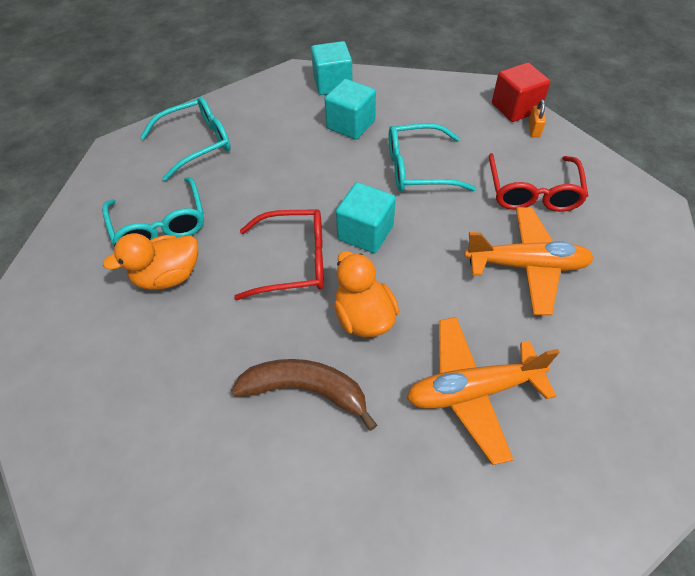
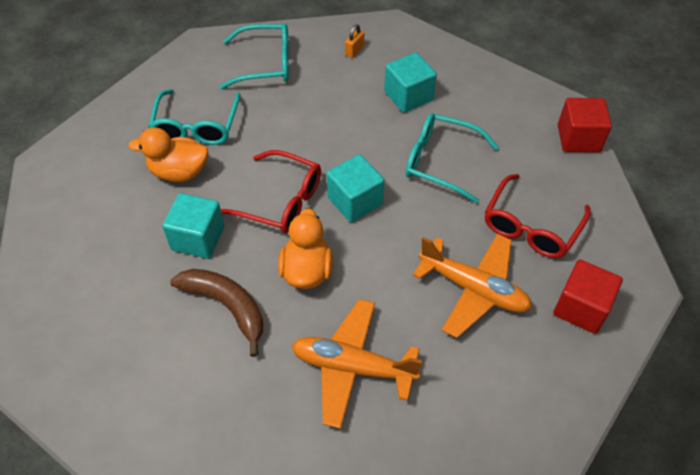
camera: 25 degrees right, 0 degrees up
(332, 84) = (418, 49): turquoise cube -> turquoise cube (198, 238)
(534, 129) = (580, 167): orange padlock -> orange padlock (354, 50)
(623, 242) = (581, 308): none -> red cube

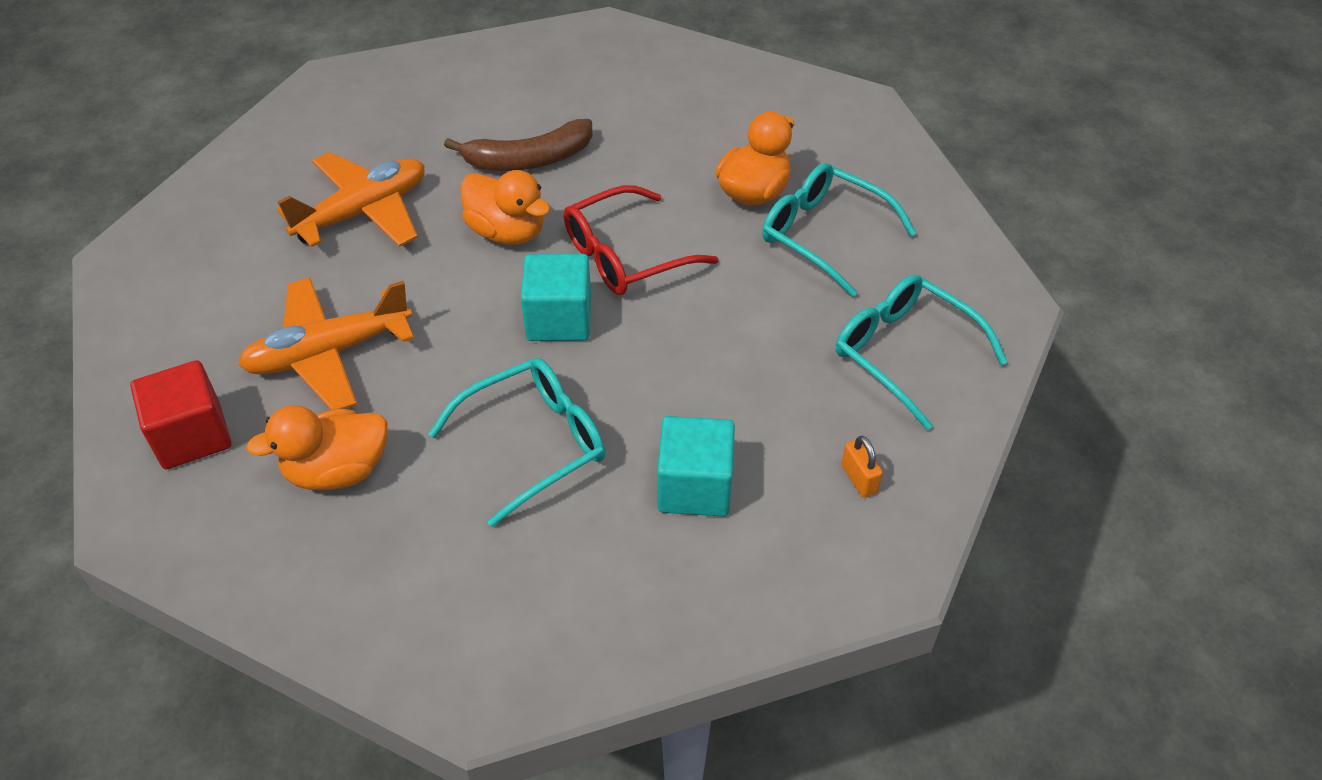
camera: 125 degrees right, 5 degrees down
(198, 238) = (637, 172): turquoise cube -> none
(265, 64) = (905, 354): turquoise glasses -> turquoise glasses turned 105 degrees clockwise
(531, 226) = (337, 471): red glasses -> orange duck
(578, 138) = (403, 658): red cube -> none

